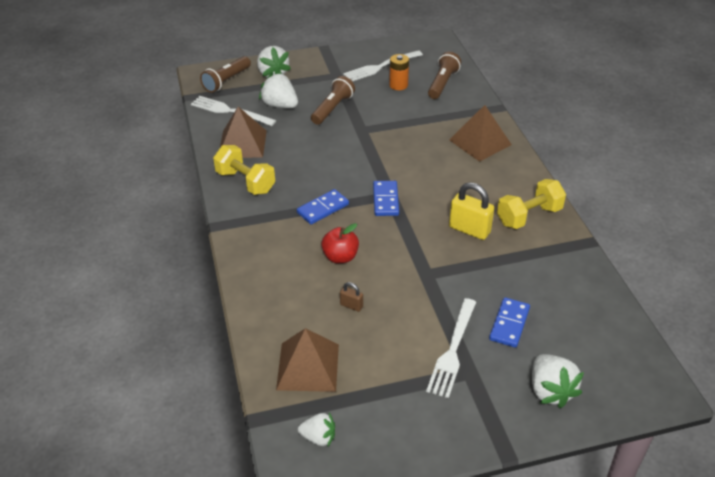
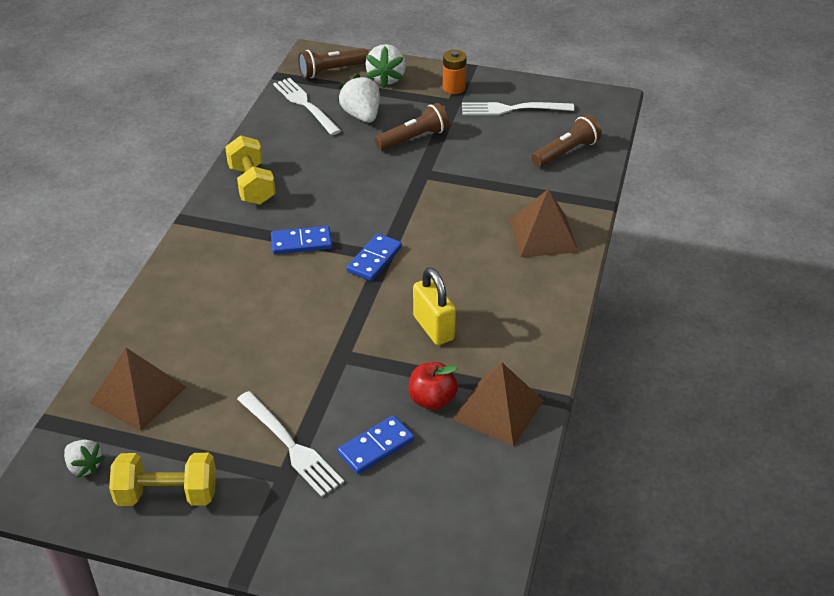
camera: 30 degrees right, 0 degrees up
(242, 143) = (285, 144): brown pyramid -> brown pyramid (498, 409)
(340, 257) = (271, 300): red apple -> red apple (432, 400)
(351, 305) = (235, 354): brown padlock -> none
(398, 85) = (512, 137): orange battery -> orange battery (454, 88)
(453, 350) = (290, 445): white fork -> white fork turned 90 degrees counterclockwise
(529, 216) = (516, 341): yellow dumbbell -> yellow dumbbell (167, 494)
(550, 391) = (349, 536): white strawberry -> none

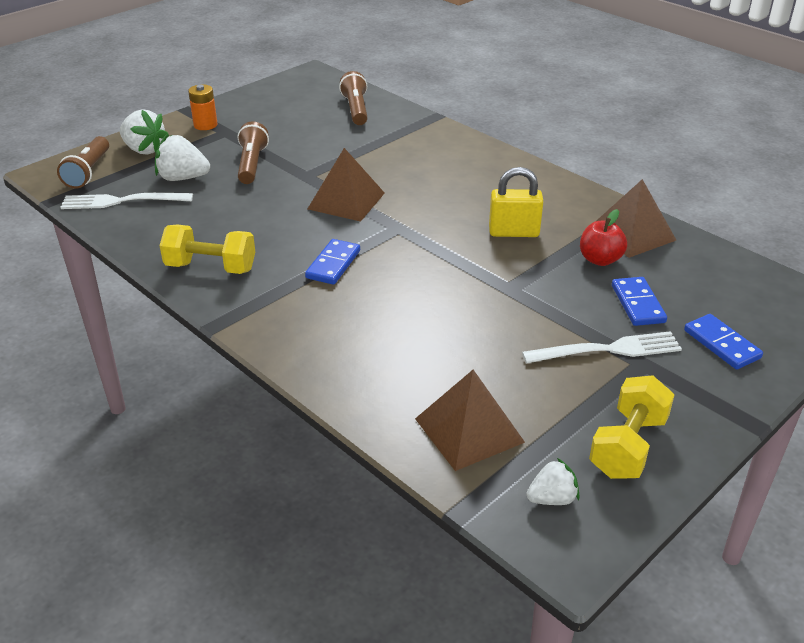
camera: 60 degrees left, 5 degrees down
(374, 259) = (398, 233): blue domino -> blue domino (722, 344)
(512, 109) = (271, 111): white fork -> none
(543, 235) = (446, 151): brown pyramid -> brown pyramid (346, 200)

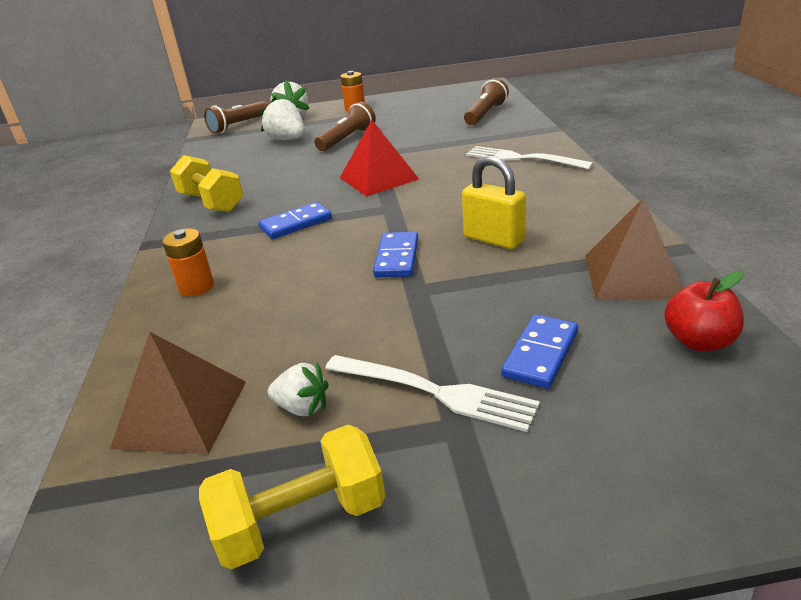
camera: 40 degrees right, 5 degrees down
(122, 201) = (228, 147): white fork -> white fork (522, 158)
(330, 345) = (196, 287): none -> orange battery
(346, 200) = (378, 178): brown pyramid -> red pyramid
(552, 498) = (139, 536): white strawberry -> white strawberry (302, 407)
(600, 259) = (556, 291): red apple -> red apple (699, 341)
(722, 344) = (597, 448): blue domino -> blue domino (397, 258)

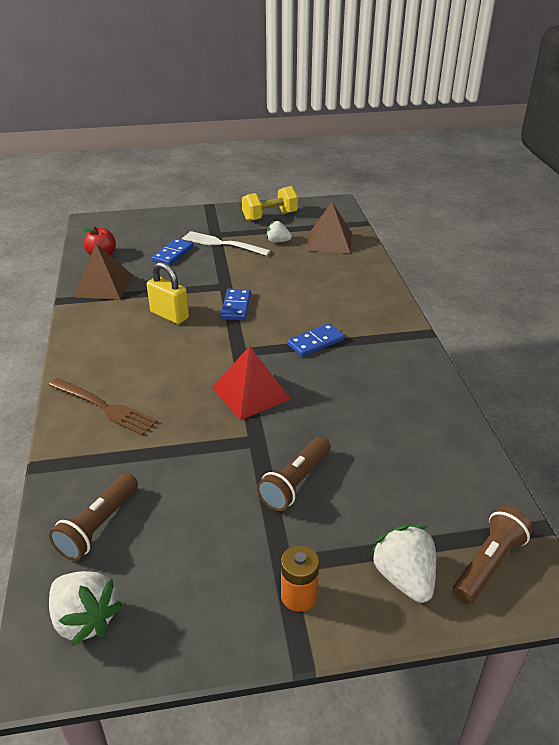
camera: 175 degrees right, 5 degrees up
(196, 287) = (363, 296): orange battery -> none
(211, 202) = (407, 376): yellow dumbbell -> none
(287, 140) = (380, 496): white strawberry -> white strawberry (85, 619)
(522, 158) = (104, 407): white fork -> brown fork

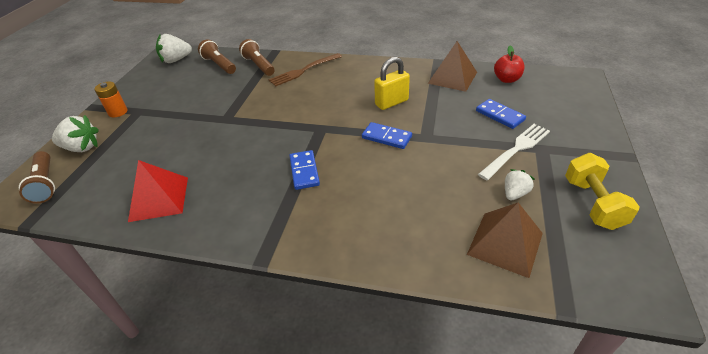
camera: 115 degrees right, 5 degrees up
(251, 393) = (270, 124): red pyramid -> red pyramid (159, 198)
(295, 482) = (179, 126): brown flashlight -> brown flashlight (259, 65)

